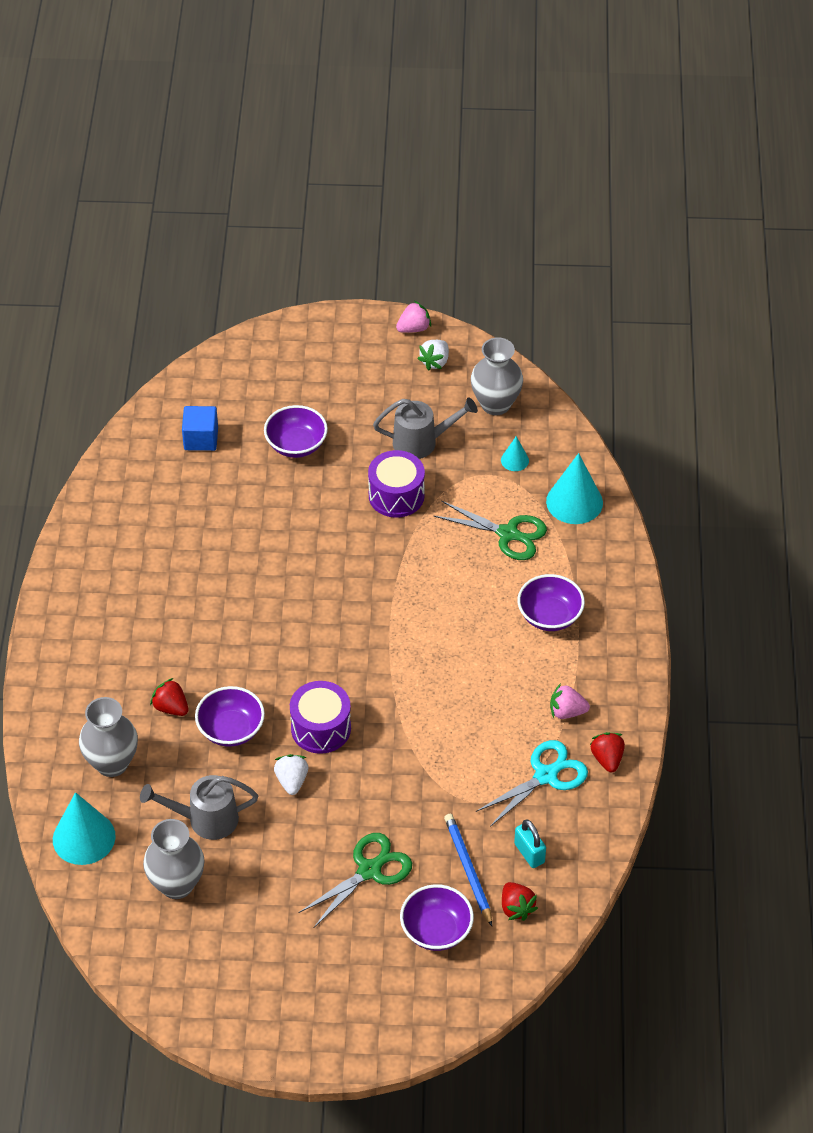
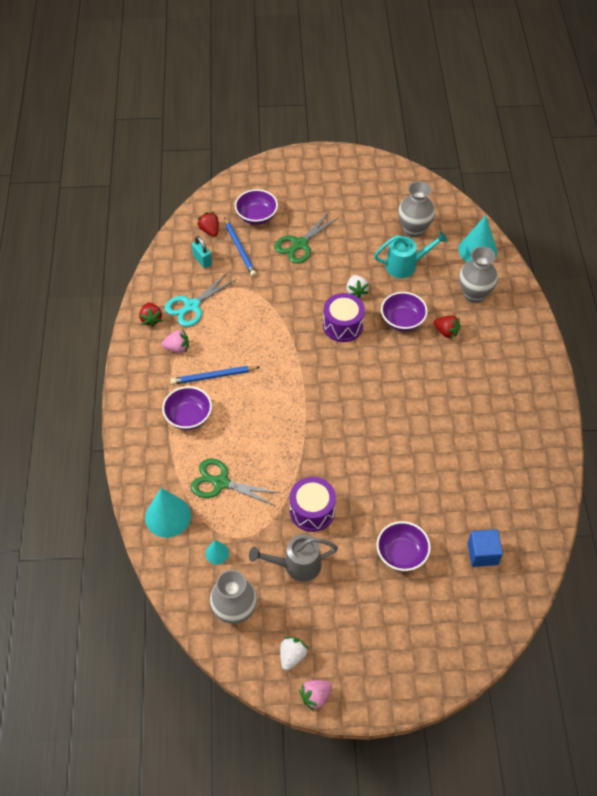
camera: 175 degrees right, 5 degrees up
(205, 819) = (406, 265): grey watering can -> turquoise watering can
(514, 667) = (214, 376): none -> blue pencil

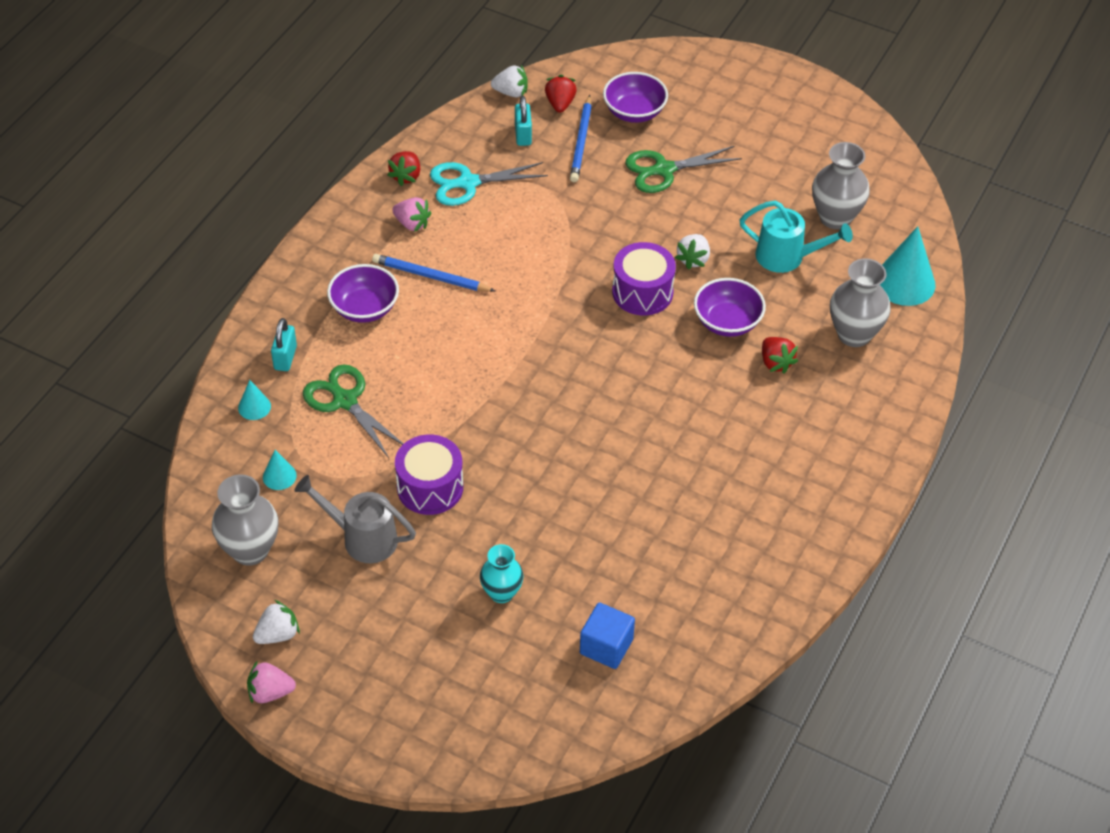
camera: 30 degrees right, 5 degrees down
(163, 474) = (285, 358): none -> turquoise padlock
(168, 516) = (254, 407): turquoise cone -> turquoise cone, size x0.50
(175, 236) = (511, 92): none -> white strawberry
(401, 554) = (501, 593): purple bowl -> turquoise vase

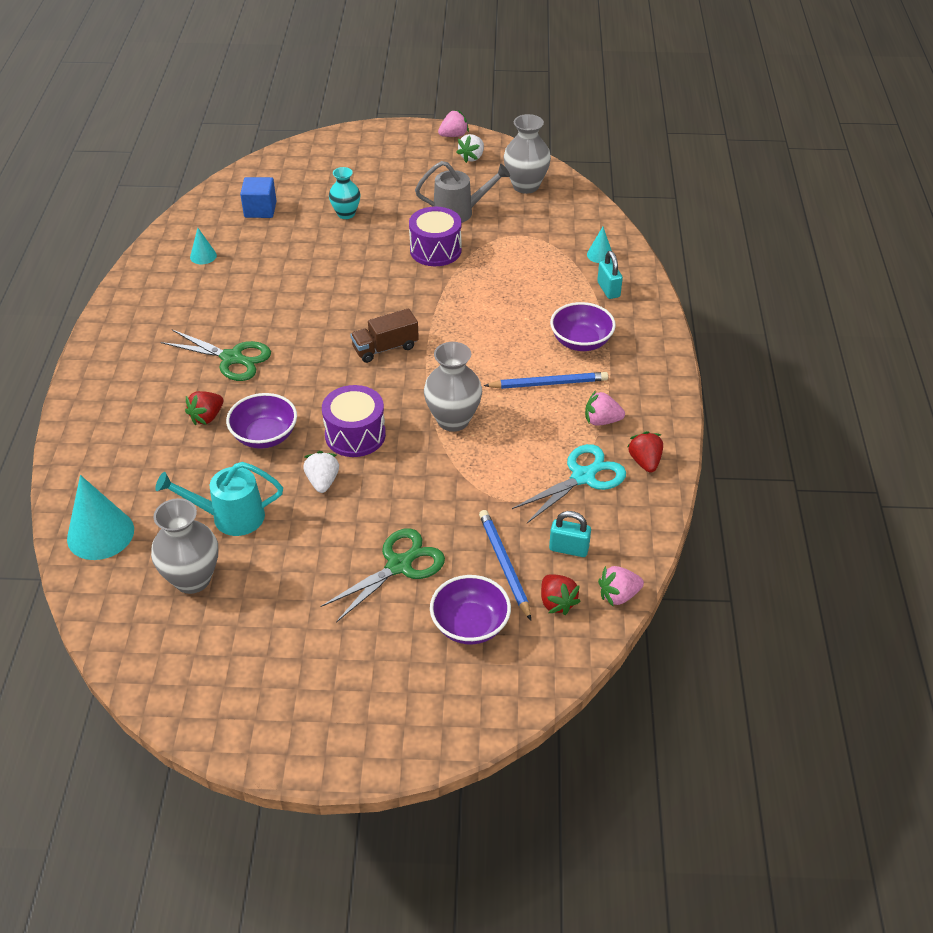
camera: 155 degrees right, 5 degrees down
(279, 476) = (544, 225): turquoise cone -> turquoise cone (203, 256)
(345, 401) = (539, 278): green scissors -> green scissors (231, 358)
(511, 92) = (618, 595): white strawberry -> pink strawberry
(523, 135) = (569, 549): turquoise padlock -> turquoise padlock turned 45 degrees counterclockwise
(563, 375) = (385, 348): none -> brown truck
(776, 363) = (207, 417): red strawberry -> red strawberry turned 90 degrees counterclockwise
(854, 334) = (140, 466): grey vase -> grey vase (453, 420)

